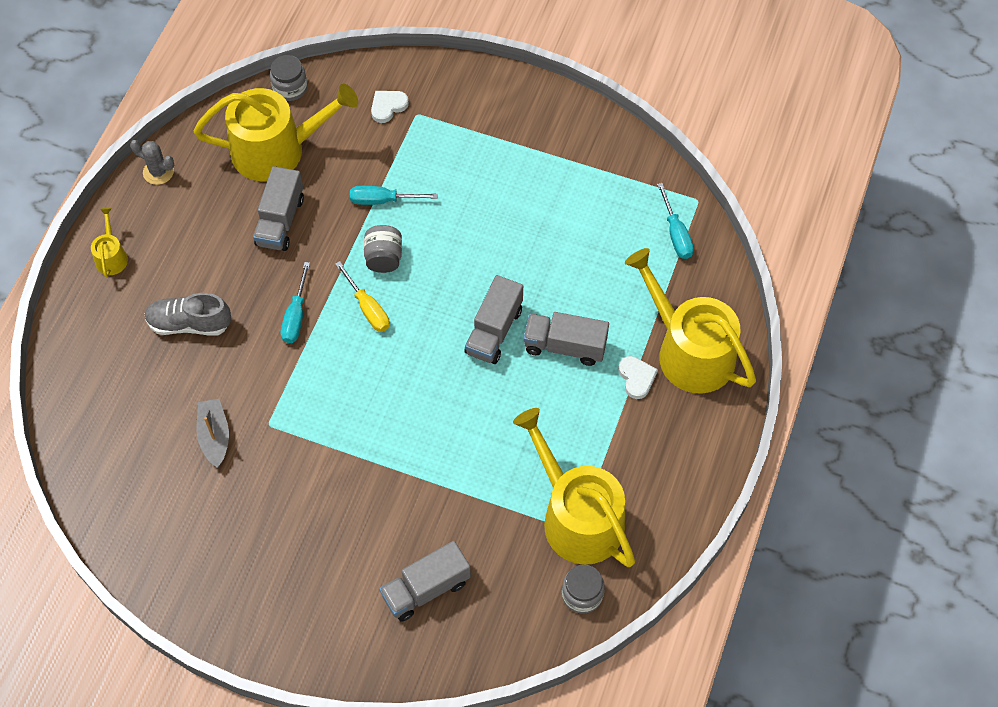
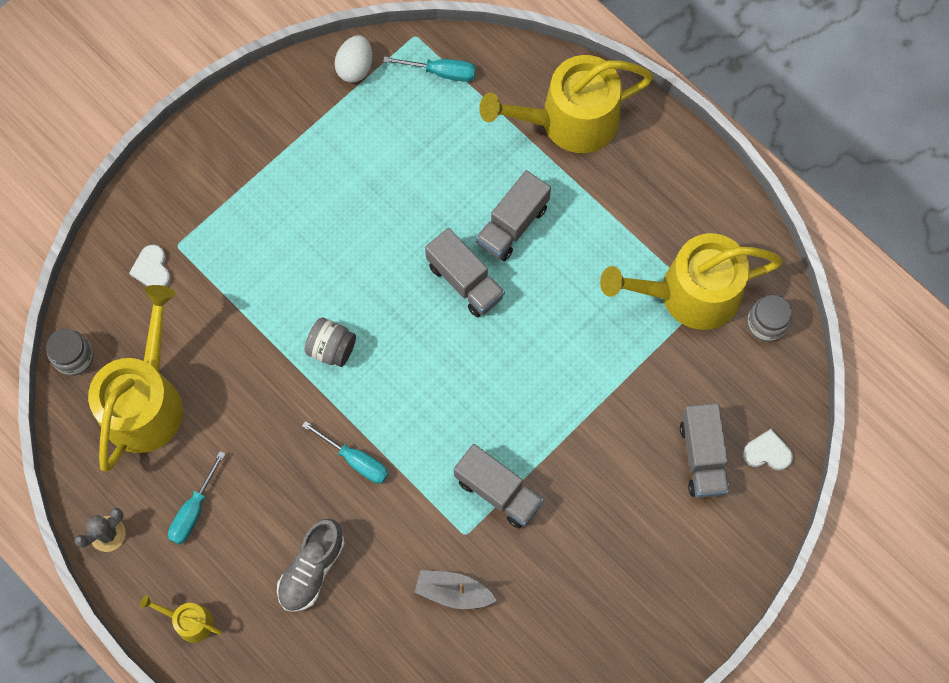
camera: 65 degrees left, 10 degrees up
(280, 221) = (235, 432): grey truck -> grey truck (498, 491)
(368, 308) = (381, 387): yellow screwdriver -> none
(382, 200) = (263, 322): turquoise screwdriver -> turquoise screwdriver (193, 510)
(636, 378) = (575, 178): white heart -> white heart (767, 452)
(642, 169) = (355, 67): none -> white egg

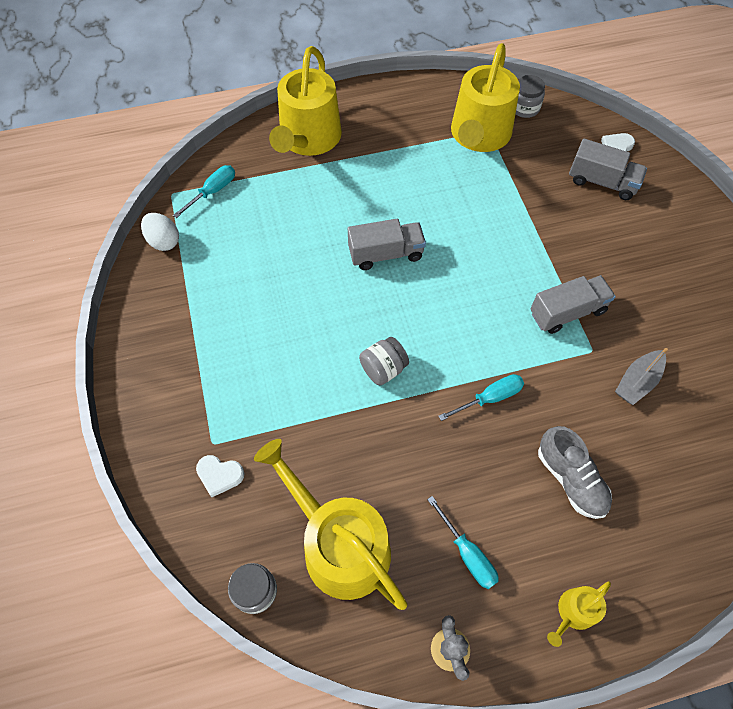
camera: 60 degrees left, 10 degrees down
(512, 225) = (362, 206): grey truck -> none

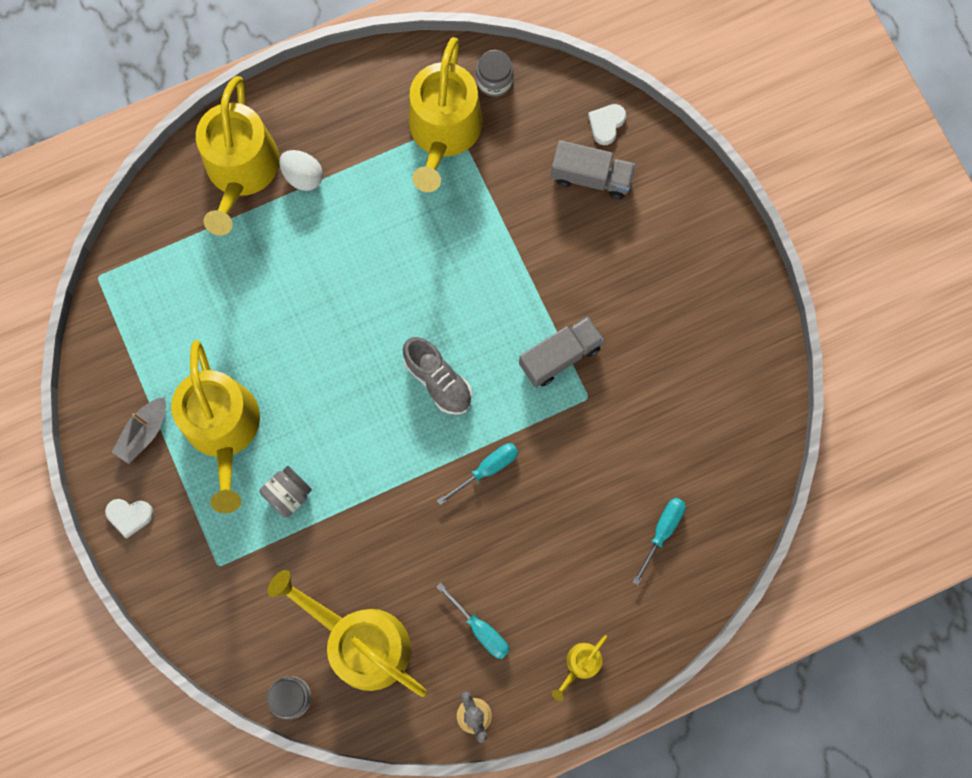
camera: 10 degrees left, 15 degrees up
(164, 241) = (106, 342): white egg -> white egg (303, 176)
(213, 191) = (145, 266): turquoise screwdriver -> turquoise screwdriver (662, 531)
(219, 475) = (233, 596): white heart -> white heart (129, 516)
(247, 325) = (223, 430): none -> yellow watering can
(383, 369) = (375, 455): grey jar -> grey jar (288, 494)
(385, 254) = (357, 316): grey truck -> none
(570, 479) = (572, 540): grey shoe -> grey shoe (438, 380)
(637, 381) = (634, 425): grey boat -> grey boat (144, 432)

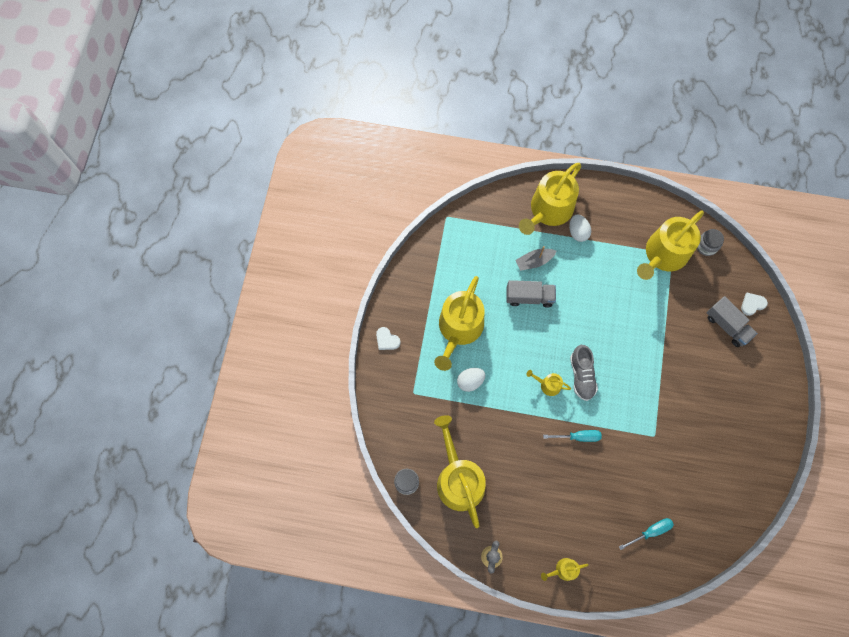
camera: 35 degrees right, 5 degrees down
(144, 432) = (420, 305): grey boat -> grey boat (534, 261)
(288, 494) = (470, 381): grey jar -> white egg
(399, 425) = (547, 385): none -> yellow watering can
(480, 629) = (523, 515): turquoise screwdriver -> none
(560, 356) = (653, 405): grey truck -> grey truck (529, 297)

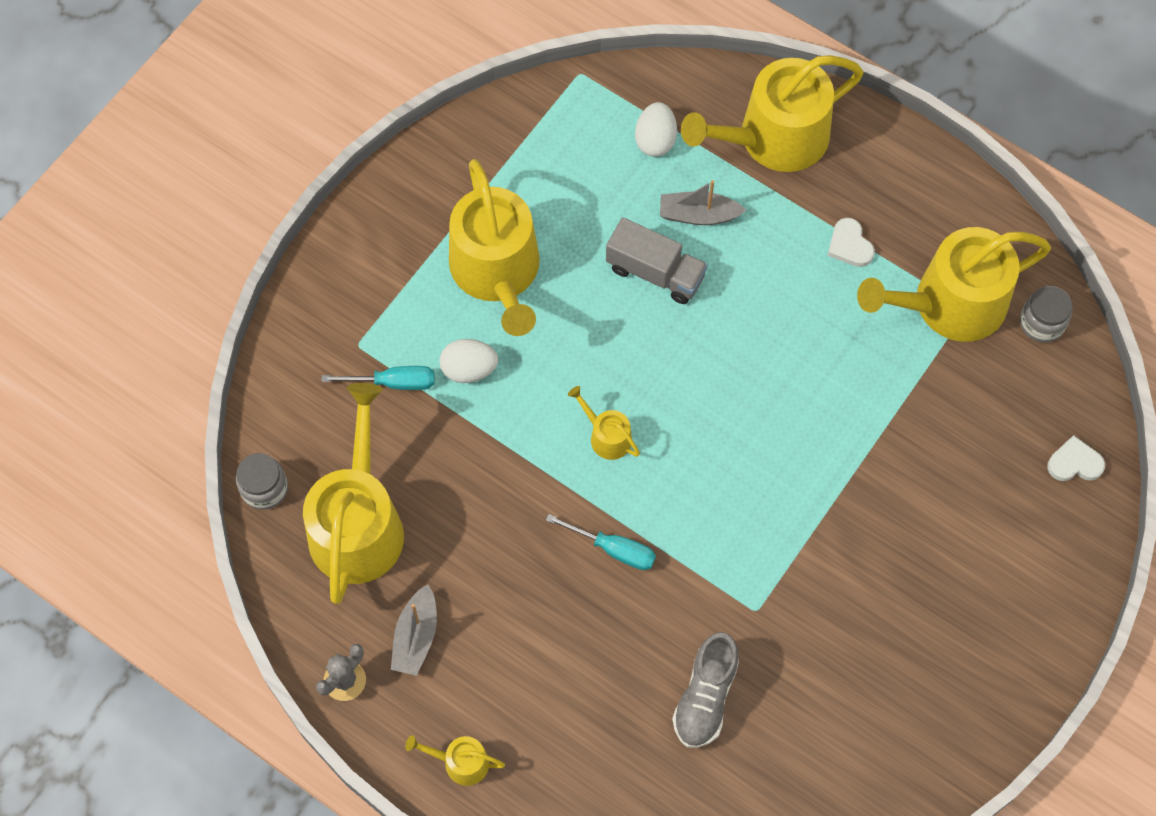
camera: 25 degrees right, 5 degrees down
(387, 340) = (360, 237): white heart -> white heart (849, 245)
(459, 329) = (497, 272): yellow watering can -> yellow watering can turned 60 degrees counterclockwise
(512, 520) = (416, 636): none -> grey boat
(578, 232) = (808, 198): white egg -> white egg (655, 140)
(581, 375) = (677, 447): grey shoe -> grey shoe (705, 697)
(650, 531) = (657, 771): turquoise screwdriver -> turquoise screwdriver (393, 382)
(727, 326) = (1003, 480): grey truck -> none

